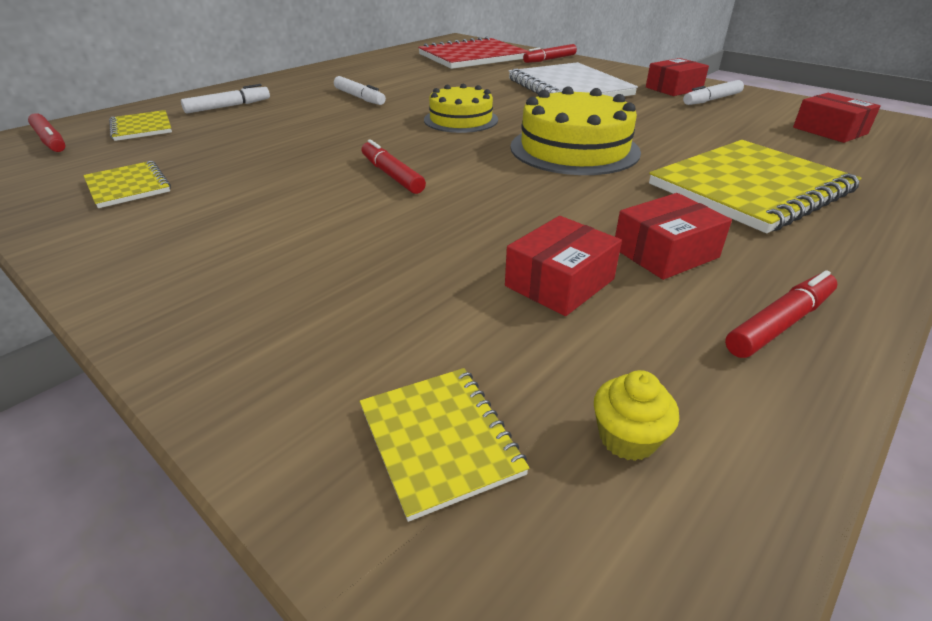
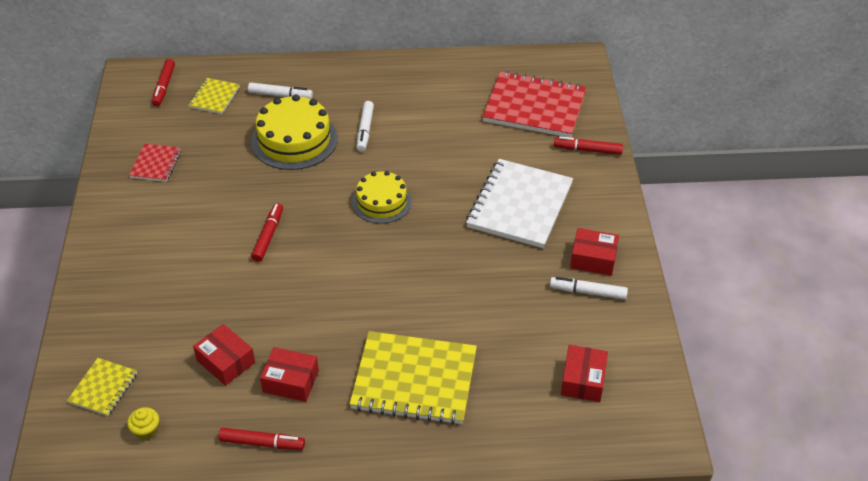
camera: 45 degrees right, 10 degrees up
(128, 186) = (156, 164): yellow notebook -> red notebook
(560, 282) = (226, 361): red box -> red box turned 45 degrees clockwise
(574, 149) = (391, 279): yellow cake -> yellow cake (294, 140)

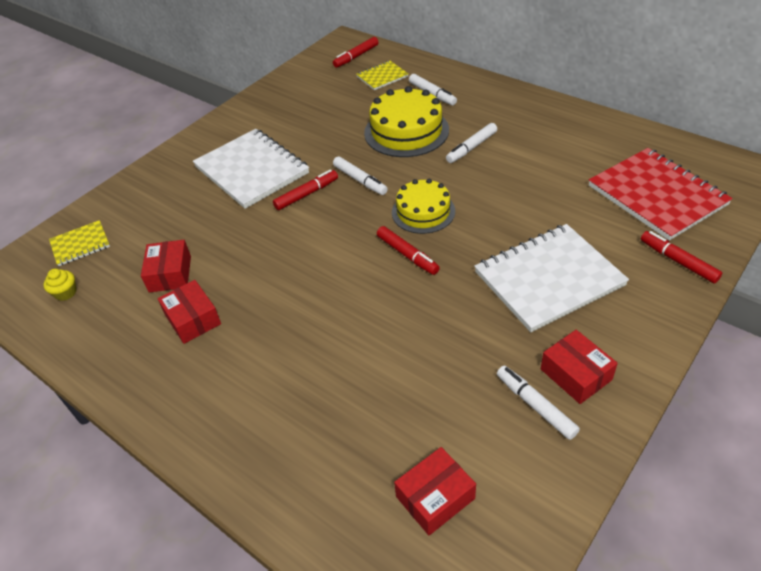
camera: 45 degrees right, 0 degrees up
(156, 164) = (291, 106): red notebook -> none
(191, 240) = (252, 170): none -> white notebook
(262, 443) = (117, 356): red marker -> red marker (407, 255)
(301, 202) = (360, 180): none -> white marker
(414, 380) = (282, 384): yellow notebook -> none

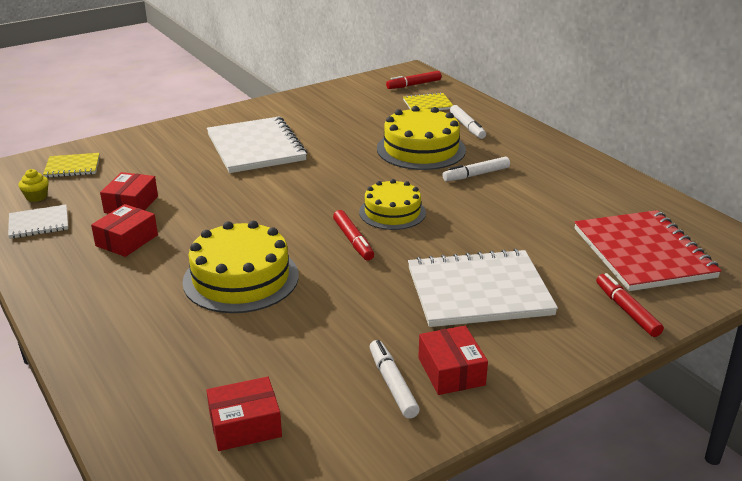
camera: 15 degrees right, 15 degrees down
(89, 325) = (39, 223): none -> white notebook
(192, 319) = (127, 240): red box -> red box turned 45 degrees clockwise
(306, 194) = (292, 175): red marker -> none
(330, 330) = (241, 278): none -> yellow cake
(360, 180) = (349, 176): white marker -> none

